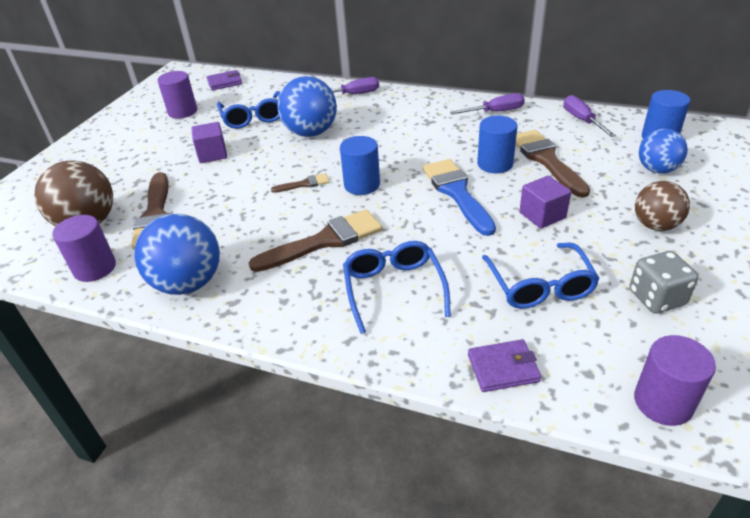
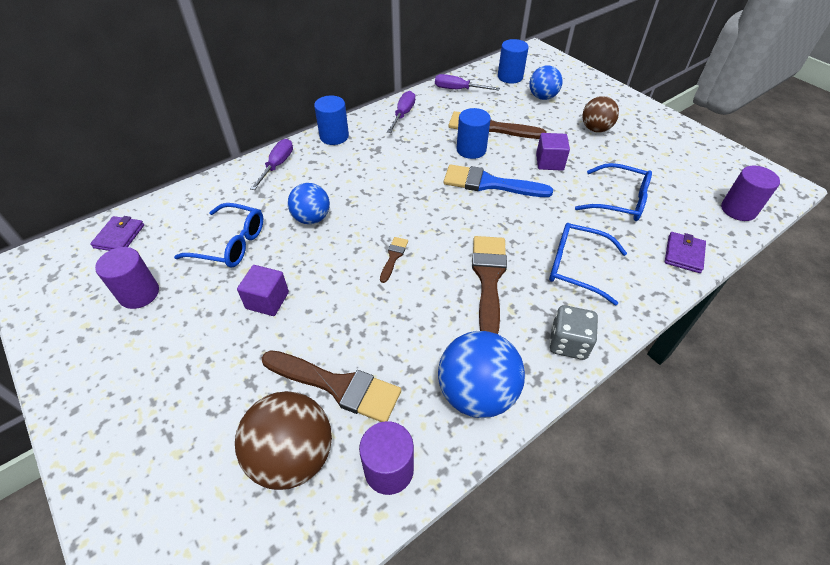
camera: 60 degrees left, 10 degrees up
(311, 133) = (312, 218): blue ball -> blue ball, size x0.65
(362, 185) = (430, 224): blue cylinder -> blue cylinder (334, 136)
(656, 298) = (658, 165): grey dice -> grey dice (568, 343)

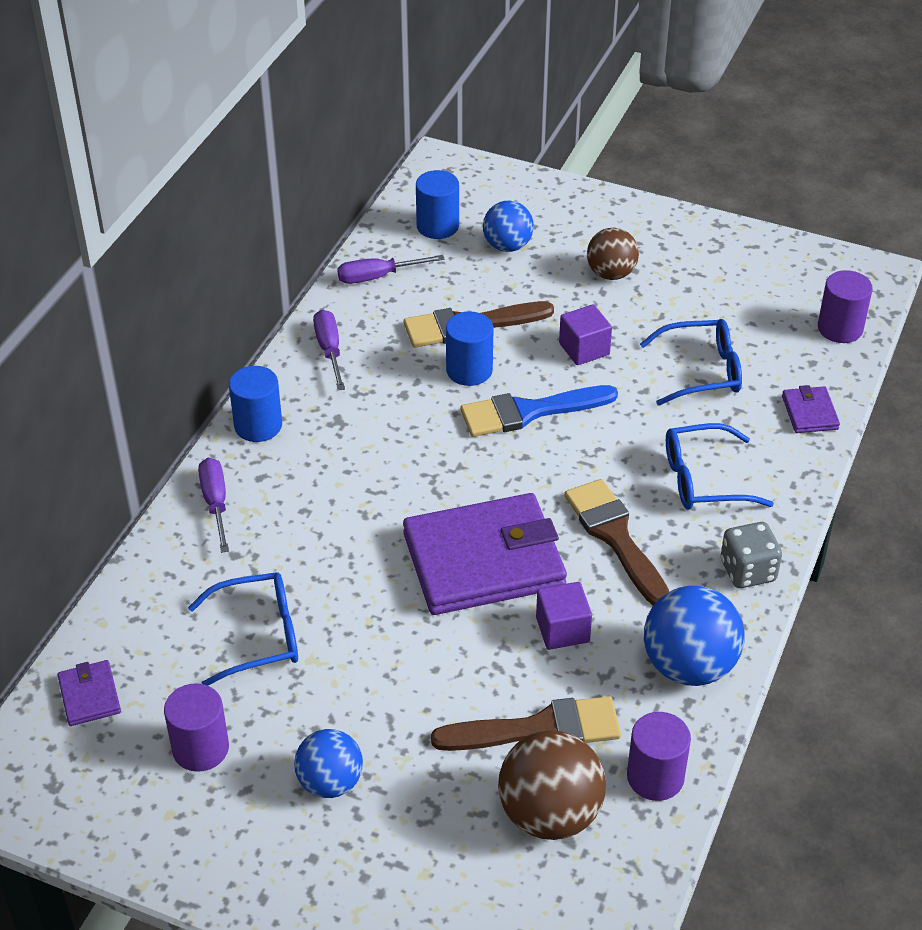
camera: 30 degrees left, 5 degrees down
(267, 300) = (374, 680): purple cube -> purple cube (562, 629)
(312, 218) = (336, 557): blue ball -> blue ball (330, 782)
(393, 257) = (484, 560): brown brush -> purple wallet

